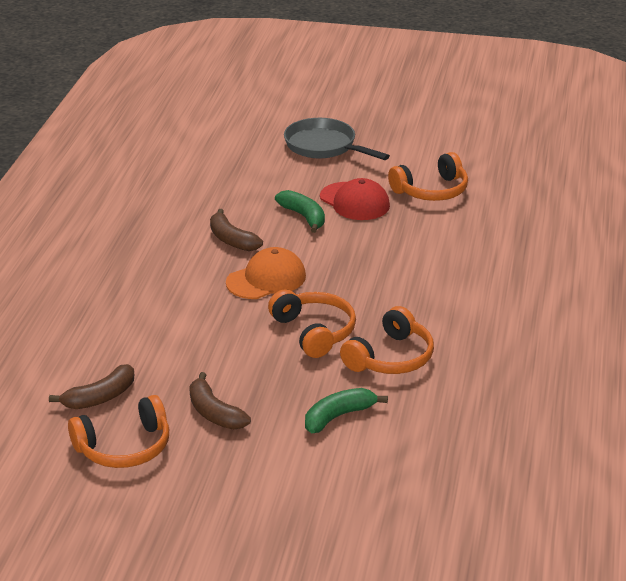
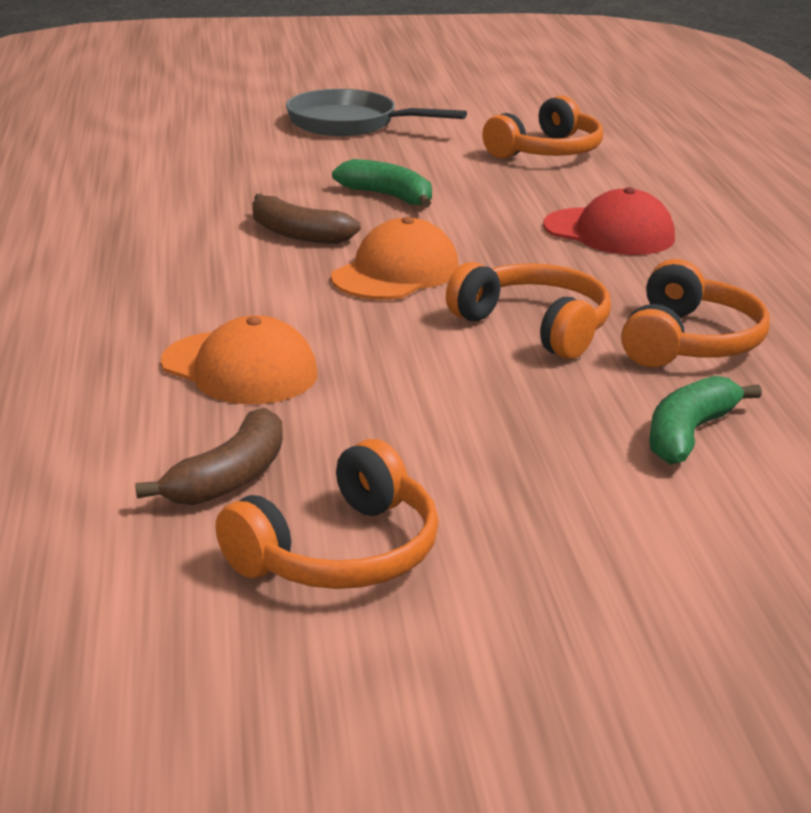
camera: 20 degrees left, 5 degrees down
(143, 332) = (240, 369): none -> orange cap
(214, 413) = (468, 466): brown banana -> none
(354, 202) = (449, 173): red cap -> red cap (609, 232)

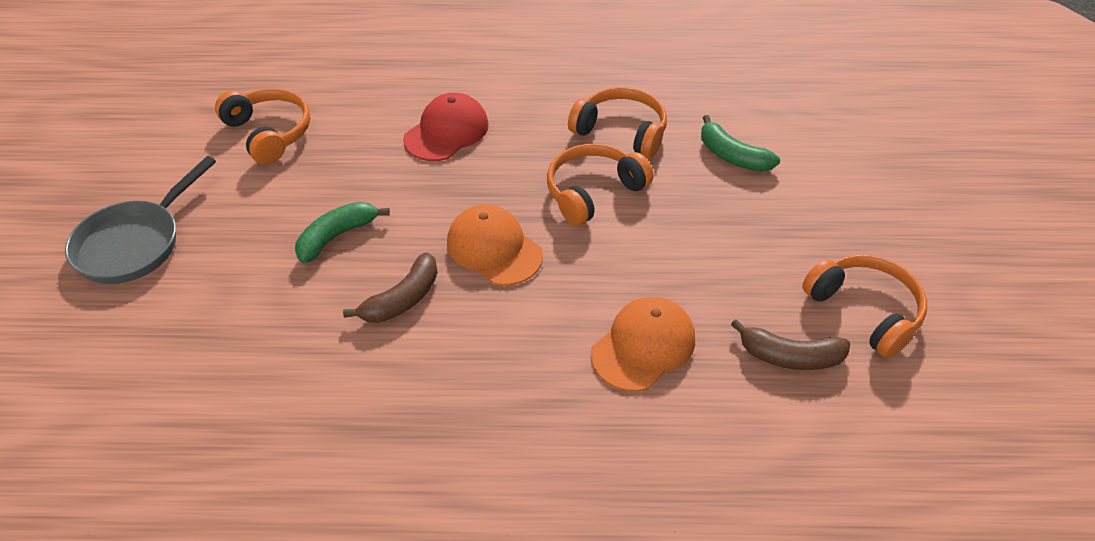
camera: 80 degrees left, 20 degrees up
(230, 478) = (790, 356): brown banana -> brown banana turned 150 degrees clockwise

